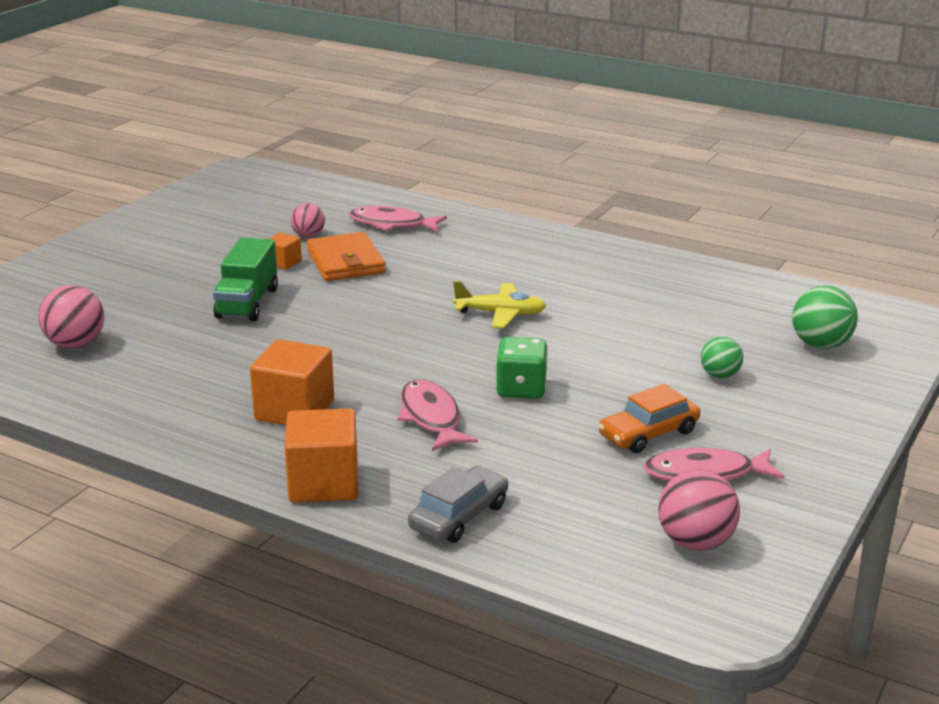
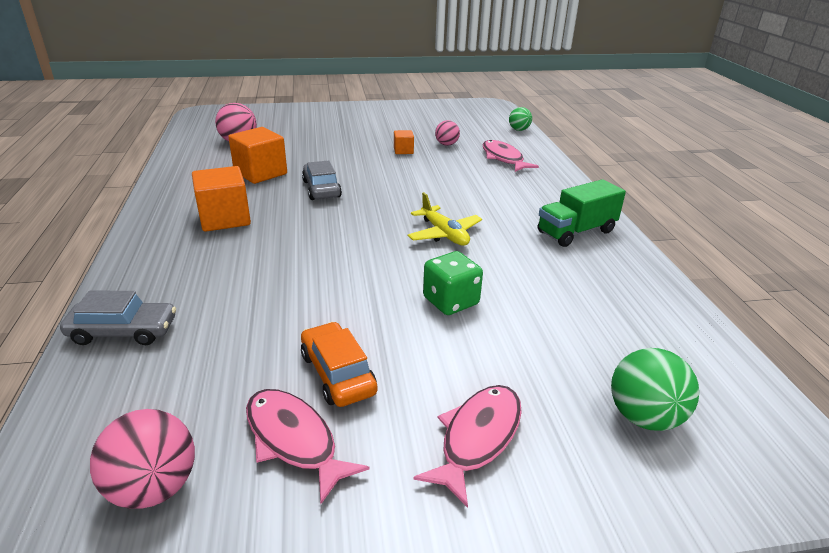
camera: 50 degrees right, 5 degrees up
(247, 303) = (340, 160): green truck -> green truck (576, 232)
(307, 337) = (321, 189): none -> grey car
(323, 483) = (136, 262): orange cube -> orange cube (260, 173)
(345, 262) = (432, 164): orange wallet -> none
(431, 418) = (262, 265): pink fish -> pink fish (477, 438)
(521, 389) = (344, 284): green dice -> green dice (451, 301)
(648, 433) = (338, 373): orange car -> orange car turned 45 degrees clockwise
(720, 375) = (491, 373): green ball -> green ball (519, 130)

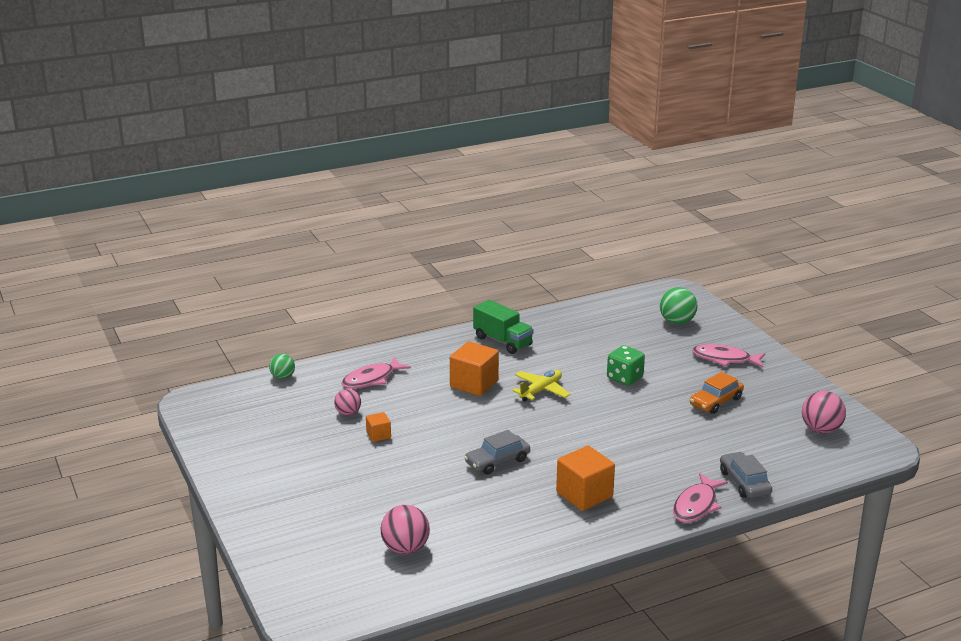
camera: 105 degrees left, 5 degrees down
(260, 173) = (482, 506): orange cube -> orange cube (474, 384)
(294, 440) = (767, 403): pink fish -> pink fish (696, 505)

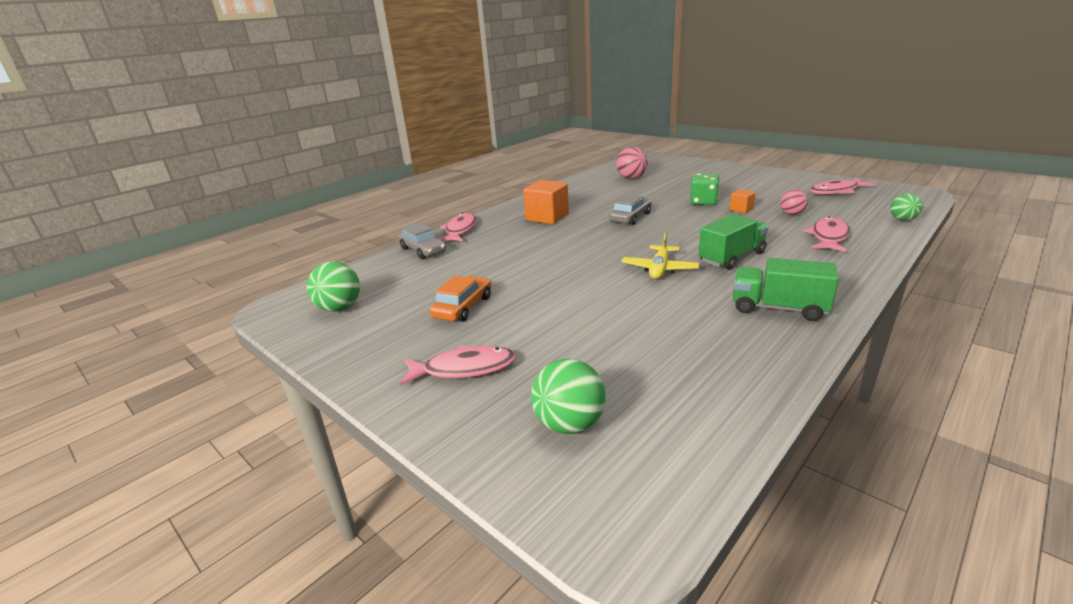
camera: 160 degrees right, 0 degrees up
(249, 428) = (836, 191): none -> pink fish
(474, 384) = (732, 257): orange cube -> green truck
(624, 378) = (583, 305): green dice -> green dice (703, 202)
(821, 430) = (339, 308): pink ball -> green ball

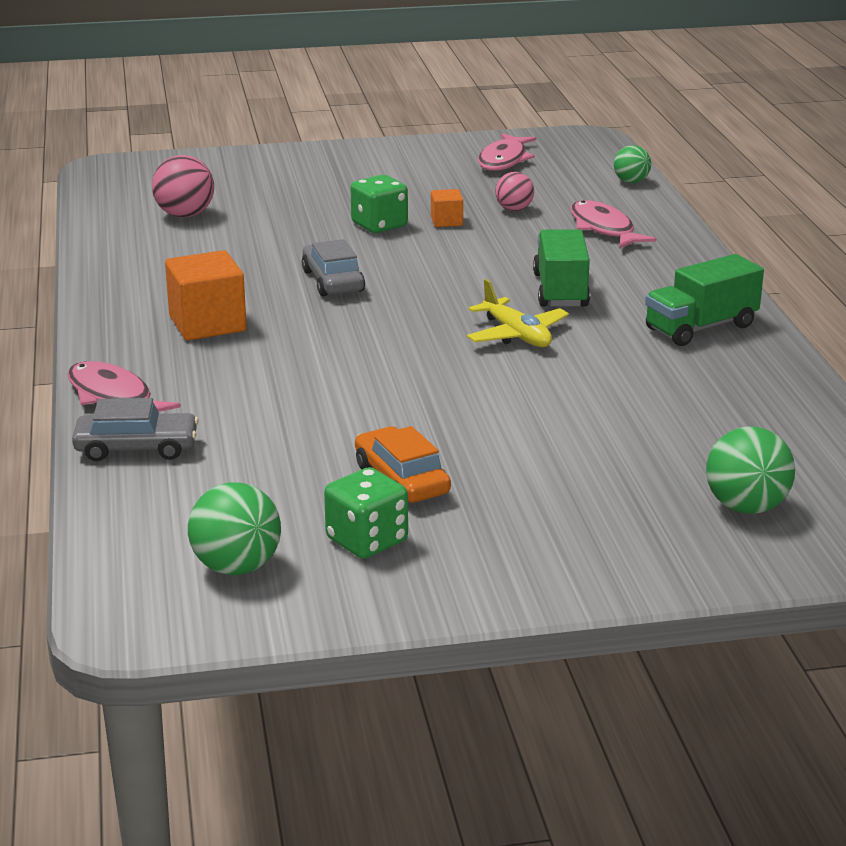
camera: 55 degrees left, 0 degrees up
(392, 324) = (367, 540): none -> green dice
(464, 369) = (562, 527): pink fish -> none

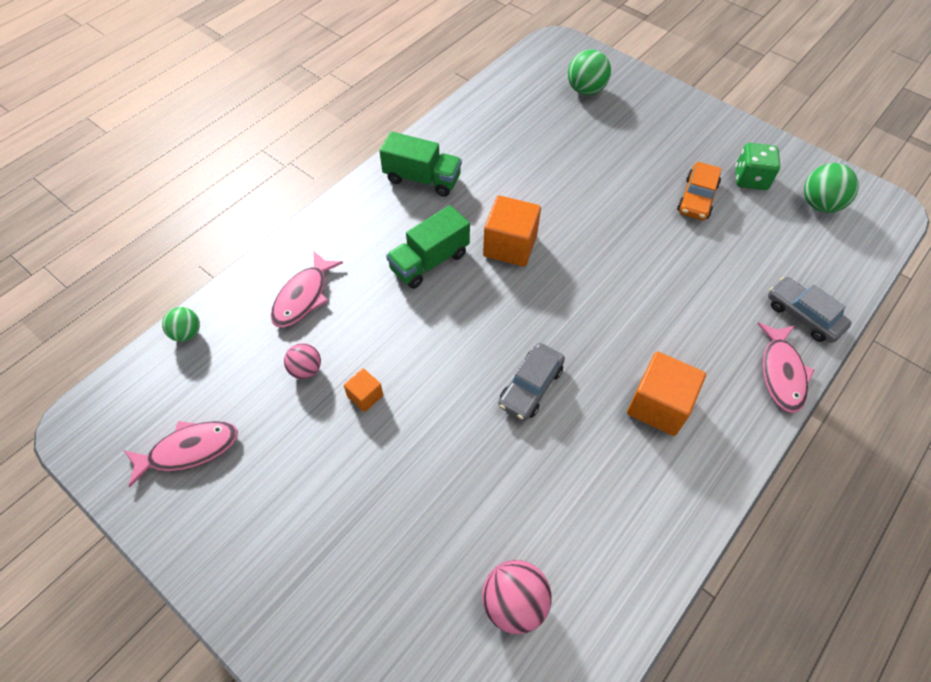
camera: 130 degrees left, 30 degrees up
(379, 225) = (409, 434): green dice -> none
(516, 335) = (510, 246): yellow plane -> orange cube

